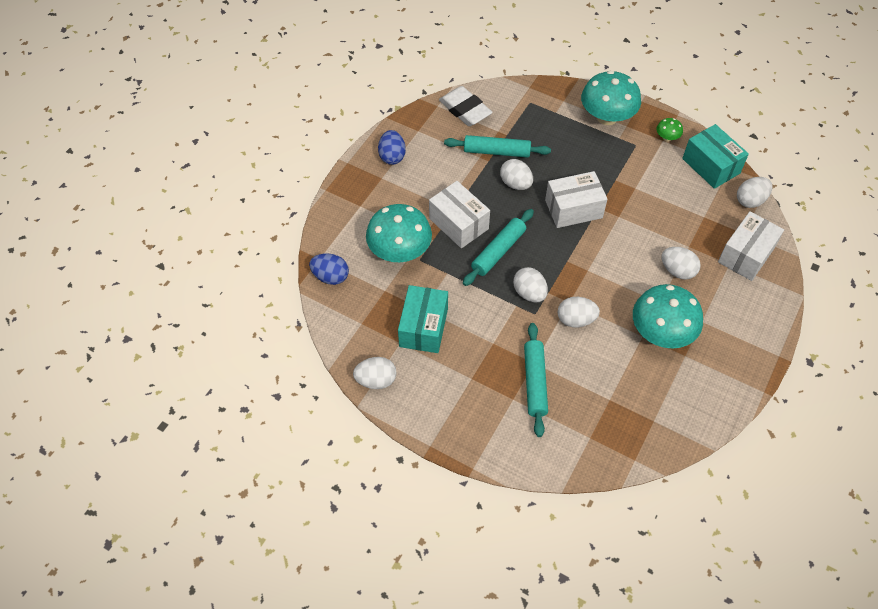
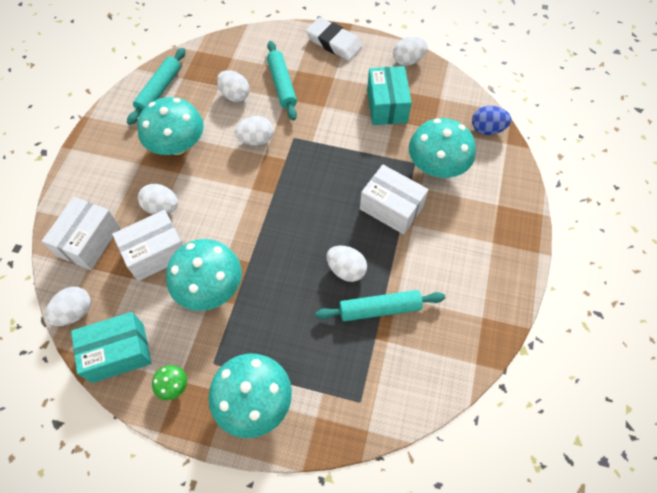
camera: 165 degrees right, 5 degrees up
(392, 156) = (495, 272): blue egg -> none
(465, 110) = (439, 365): white eraser -> white eraser (333, 43)
(498, 251) = (342, 187): turquoise rolling pin -> turquoise rolling pin (159, 90)
(529, 293) = (303, 154): white egg -> white egg (235, 95)
(573, 209) = (276, 253): white box -> white box (156, 253)
(634, 195) = (210, 287): none -> turquoise mushroom
(711, 166) = (118, 353): turquoise box -> turquoise box turned 60 degrees counterclockwise

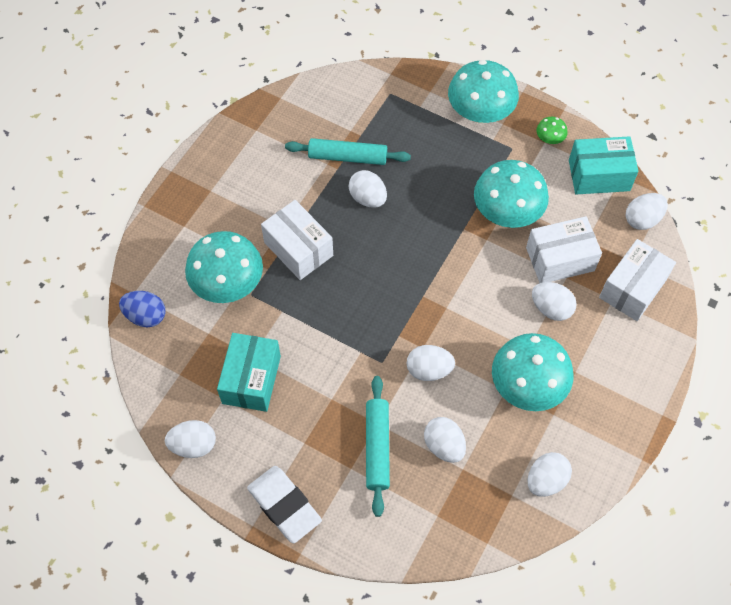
camera: 165 degrees left, 0 degrees up
(159, 90) = (546, 480): turquoise rolling pin -> white egg

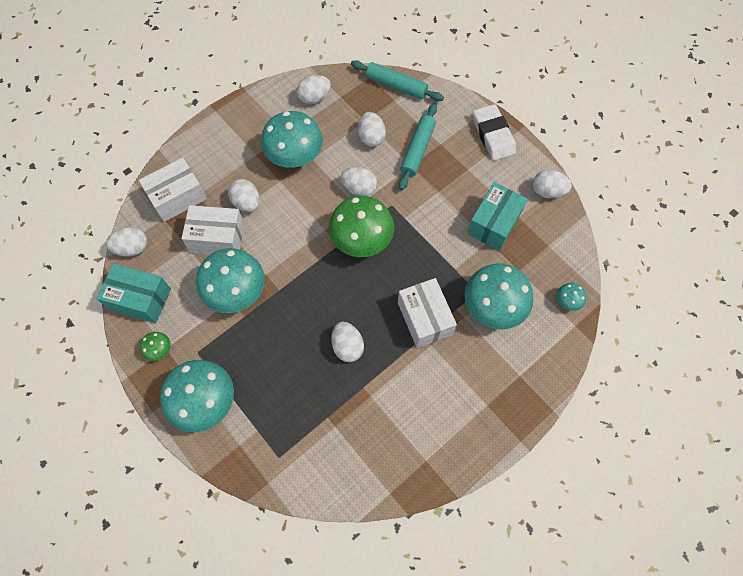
camera: 160 degrees left, 5 degrees up
(146, 316) = (567, 301): blue egg -> turquoise mushroom
(347, 157) = (349, 396): turquoise rolling pin -> turquoise rolling pin (396, 86)
(399, 309) = (361, 240): none -> green mushroom

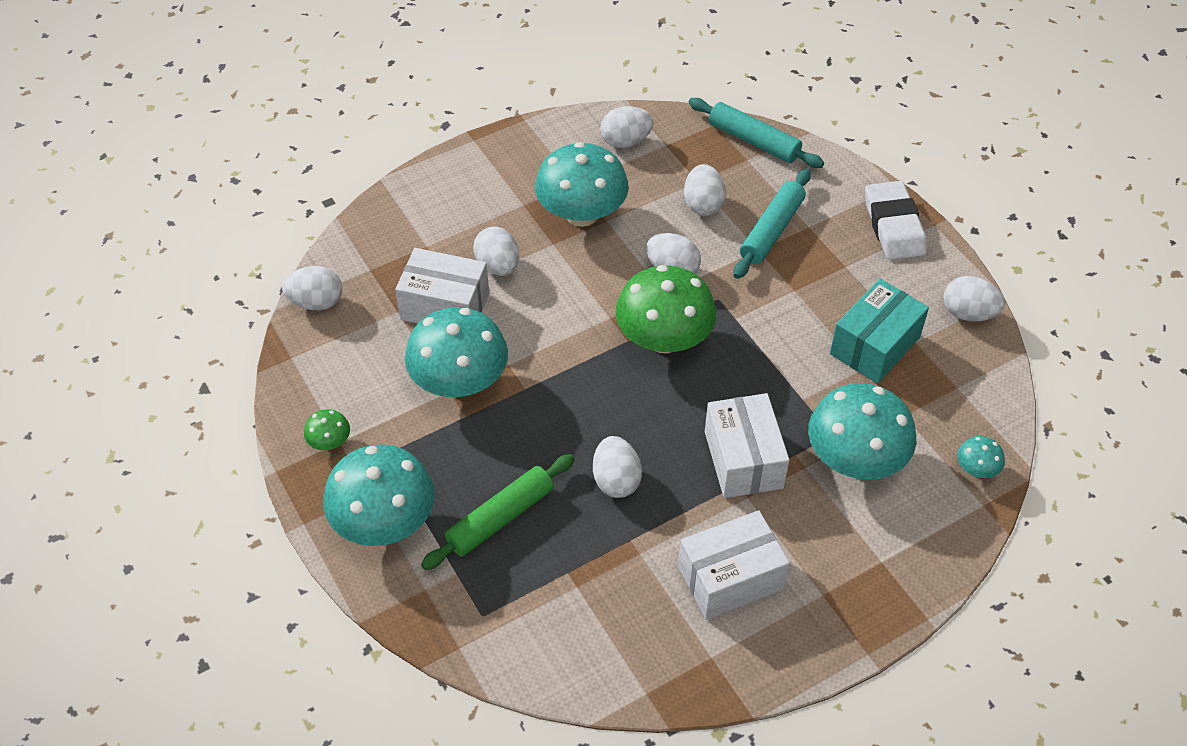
camera: 10 degrees right, 15 degrees down
(140, 299) = (315, 371): turquoise box -> none
(177, 197) = (396, 245): white box -> white box (730, 578)
(278, 386) = (500, 518): none -> green rolling pin

